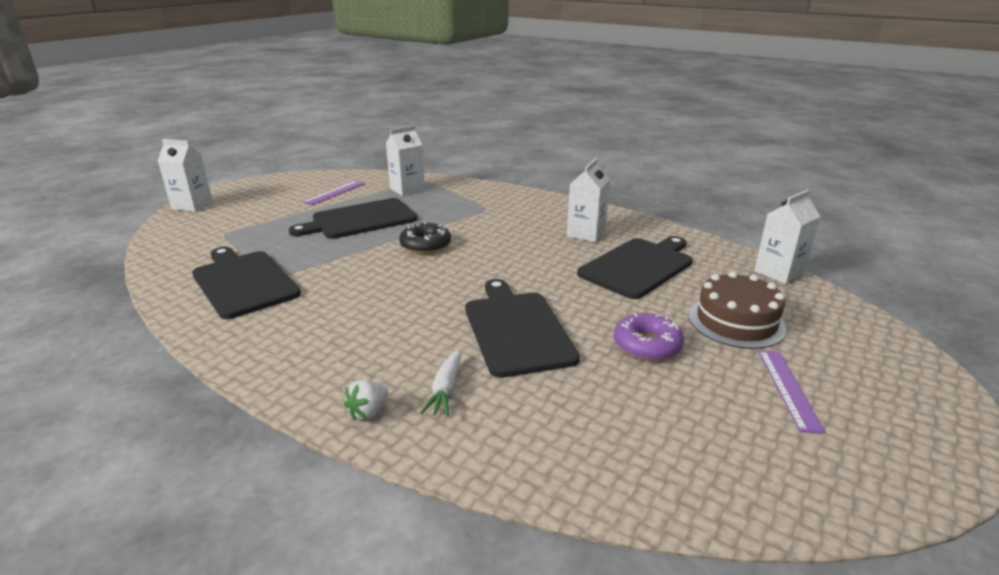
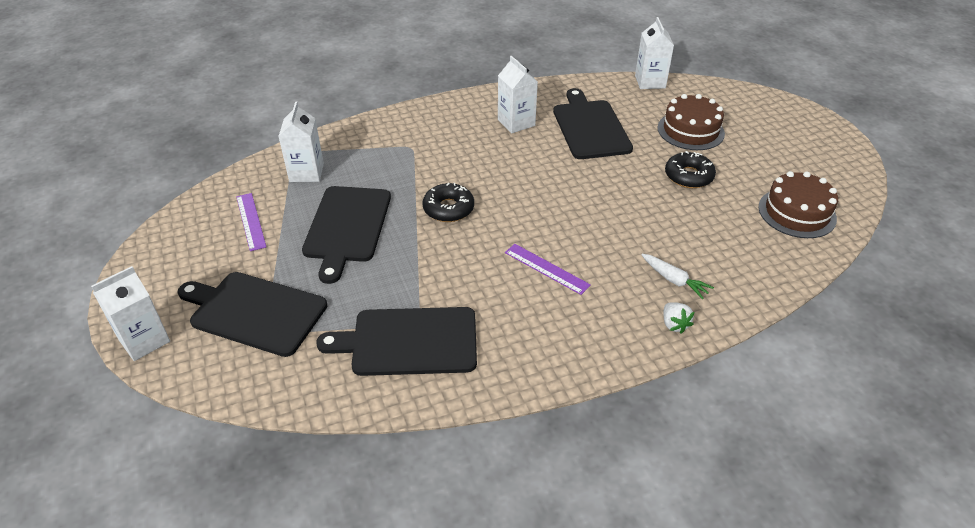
camera: 55 degrees left, 15 degrees up
(517, 329) = (626, 219): black cutting board -> black cutting board (254, 312)
(647, 345) = (688, 176): purple donut -> black donut
(699, 454) = (797, 213): none -> brown cake
(788, 388) = (765, 153): purple ruler -> purple ruler (546, 268)

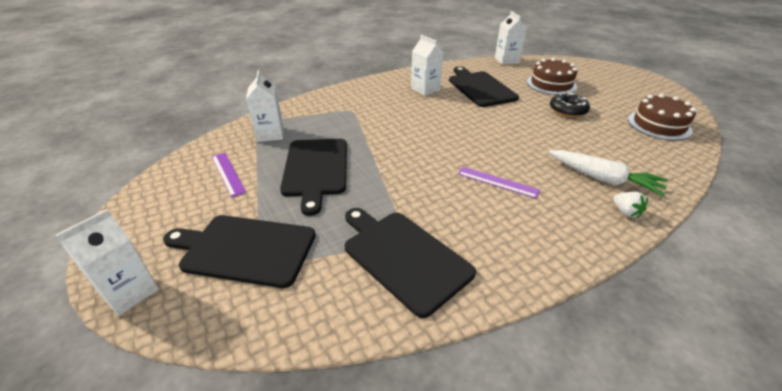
camera: 10 degrees left, 5 degrees down
(409, 341) = (403, 256): black cutting board -> black cutting board turned 60 degrees clockwise
(448, 209) = (397, 148): black donut -> none
(674, 280) = (603, 179): white carrot -> white carrot, size x1.66

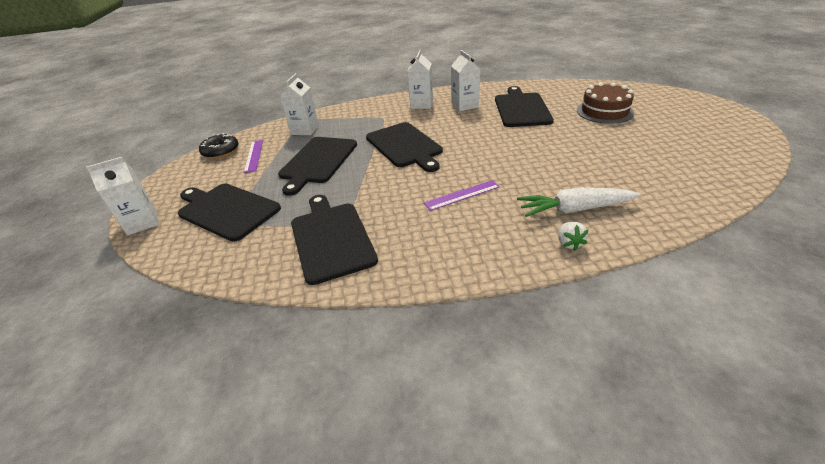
camera: 25 degrees right, 0 degrees up
(399, 138) = (405, 146): none -> black cutting board
(497, 182) = (462, 195): purple ruler -> purple ruler turned 75 degrees counterclockwise
(506, 60) = (575, 84): white carton -> white carton (421, 104)
(567, 110) = (598, 139): black donut -> black donut (221, 151)
(603, 179) = (574, 209): white carrot -> white carrot turned 120 degrees clockwise
(659, 125) = (698, 166): brown cake -> none

